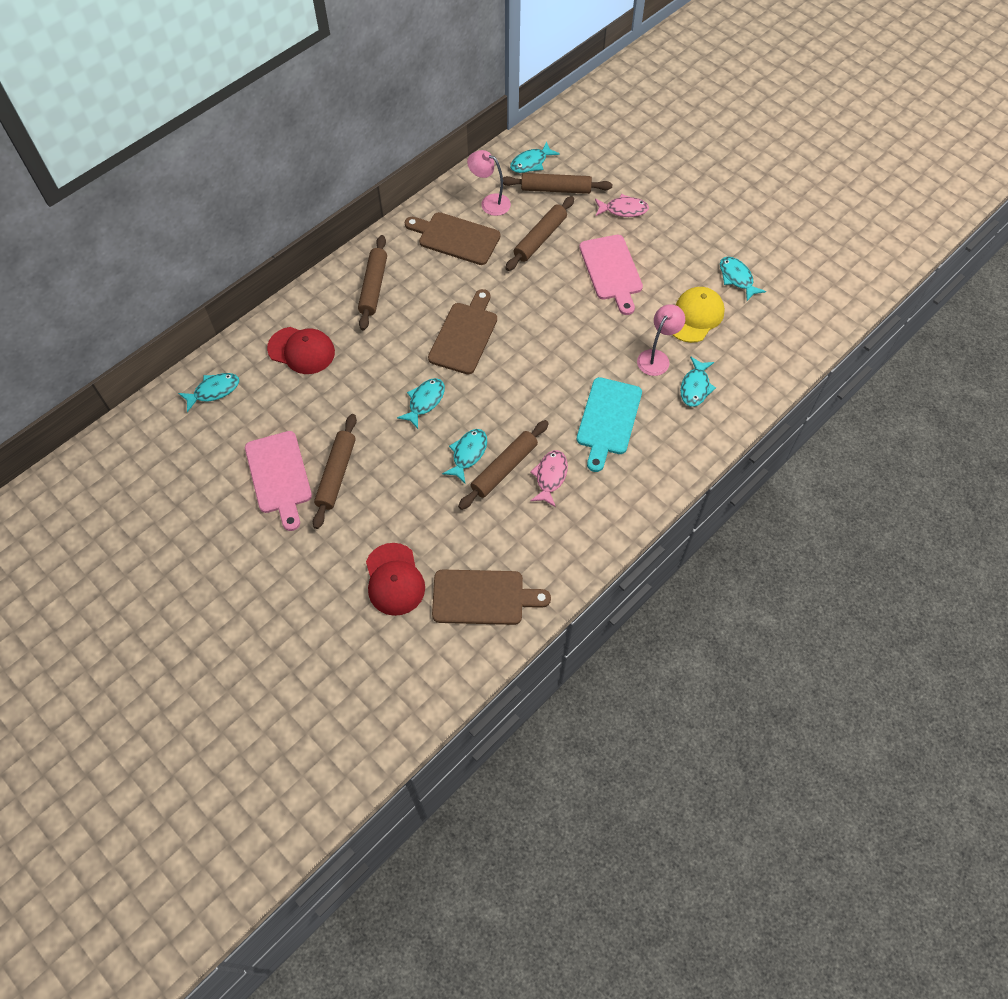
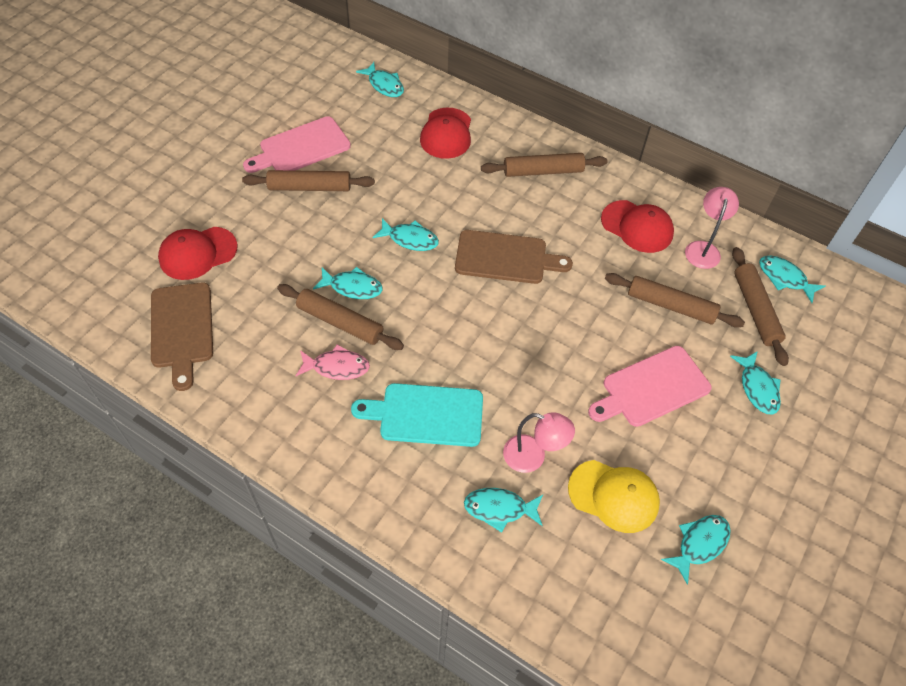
camera: 75 degrees right, 5 degrees down
(455, 238) = (637, 227): brown cutting board -> red cap
(623, 210) = (757, 388): pink fish -> turquoise fish

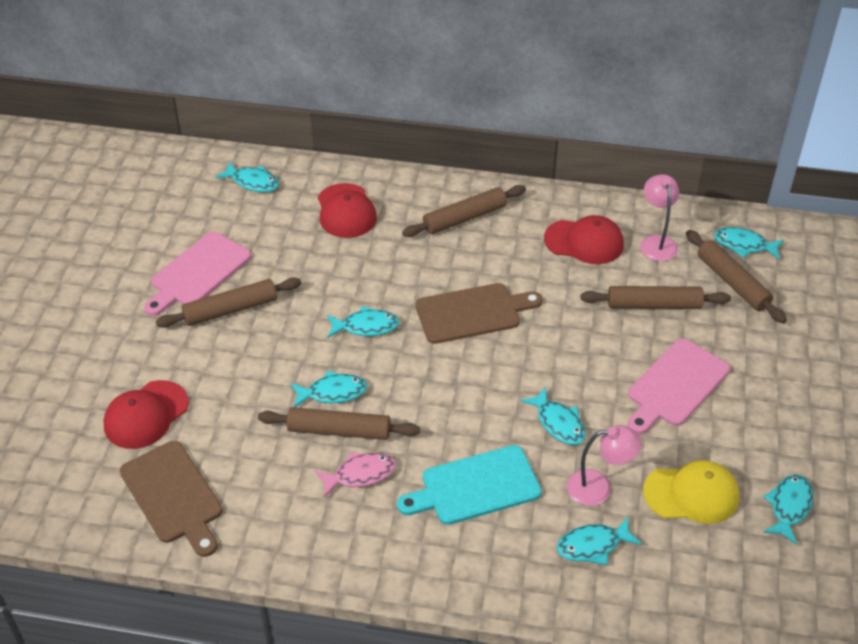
camera: 20 degrees left, 10 degrees down
(757, 388) = (769, 352): turquoise fish -> turquoise fish (558, 423)

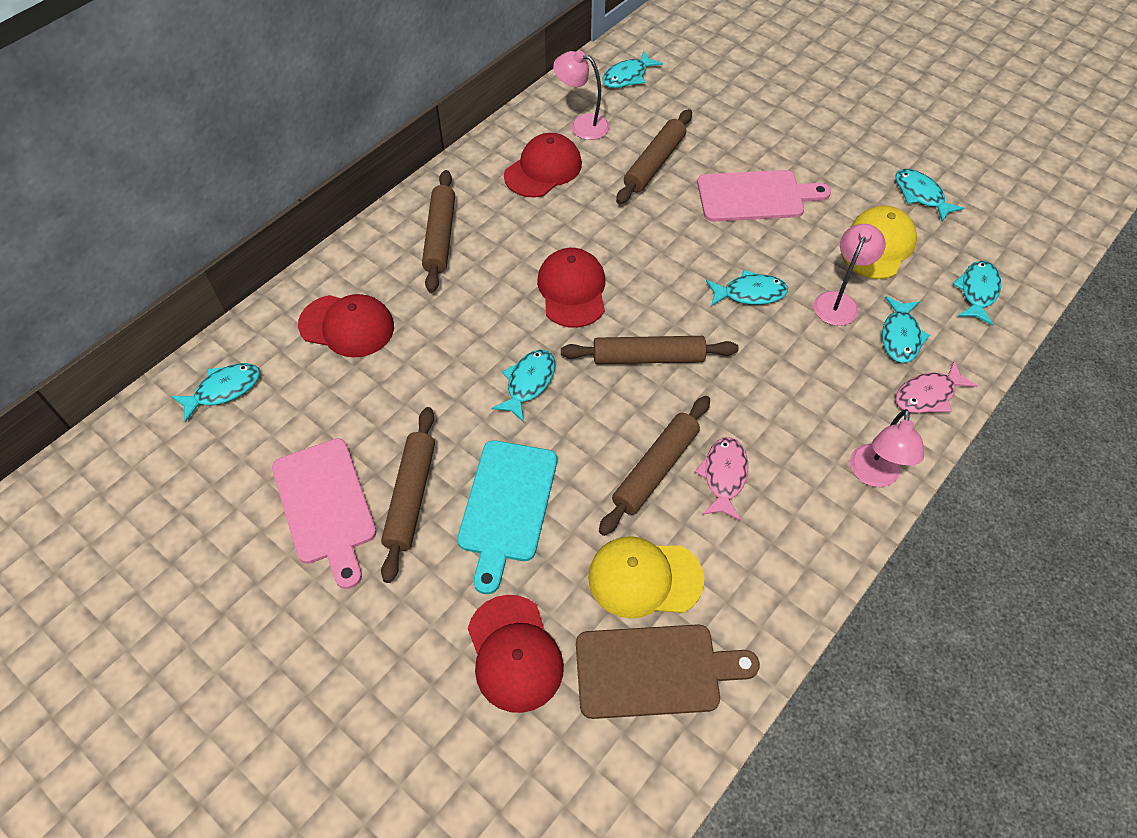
camera: 60 degrees left, 10 degrees up
(242, 461) = (644, 578): none -> yellow cap
(332, 392) = (600, 452): turquoise fish -> turquoise fish (977, 292)
(426, 573) = (874, 475): none -> pink lamp
(472, 313) = (572, 290): brown cutting board -> red cap
(475, 487) = (790, 389): turquoise cutting board -> turquoise cutting board (507, 506)
(540, 587) = (928, 395): none -> pink fish
(675, 385) = (755, 196): pink cutting board -> pink cutting board turned 75 degrees counterclockwise
(732, 282) = (664, 105): brown rolling pin -> brown rolling pin (648, 358)

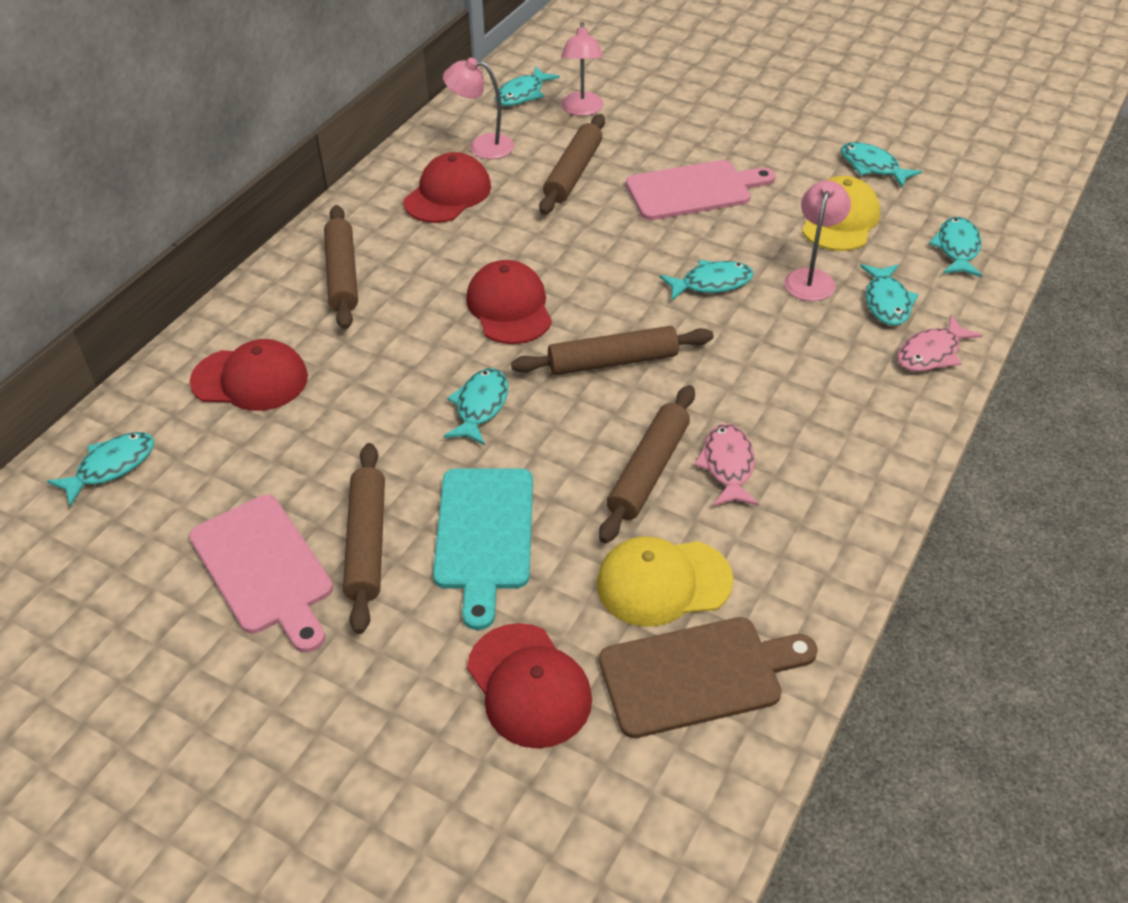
camera: 10 degrees left, 10 degrees down
(874, 475) = (894, 439): pink lamp -> pink lamp (582, 110)

